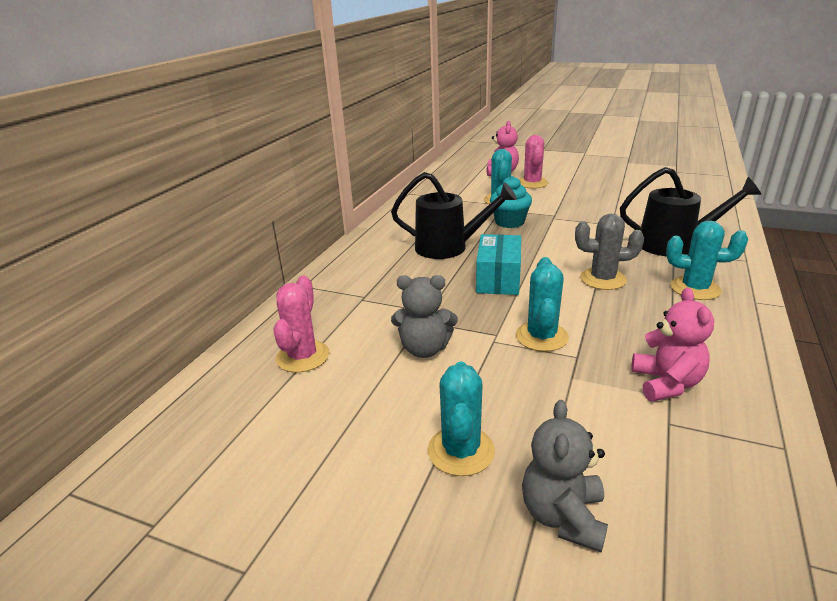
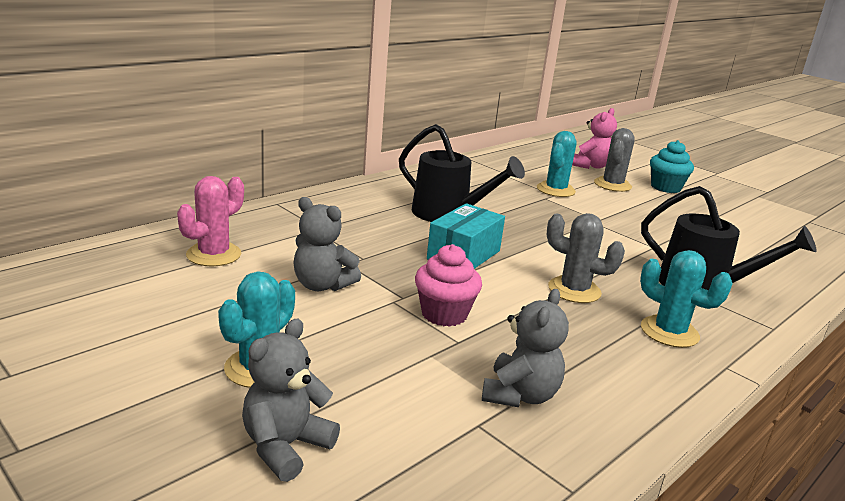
camera: 20 degrees right, 5 degrees down
(509, 222) = (540, 212): turquoise cupcake -> turquoise cupcake (665, 187)
(532, 183) = (612, 185): pink cactus -> grey cactus
(541, 337) = (444, 314): turquoise cactus -> pink cupcake
(666, 383) = (520, 395): pink teddy bear -> grey teddy bear

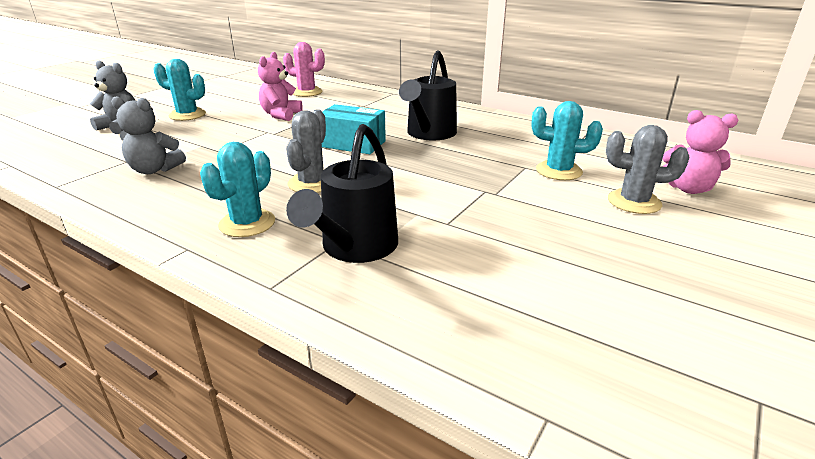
camera: 80 degrees right, 5 degrees up
(322, 285) = (281, 115): grey teddy bear -> pink teddy bear
(444, 314) = (254, 145): pink cupcake -> none
(665, 187) = (692, 241): turquoise cupcake -> none

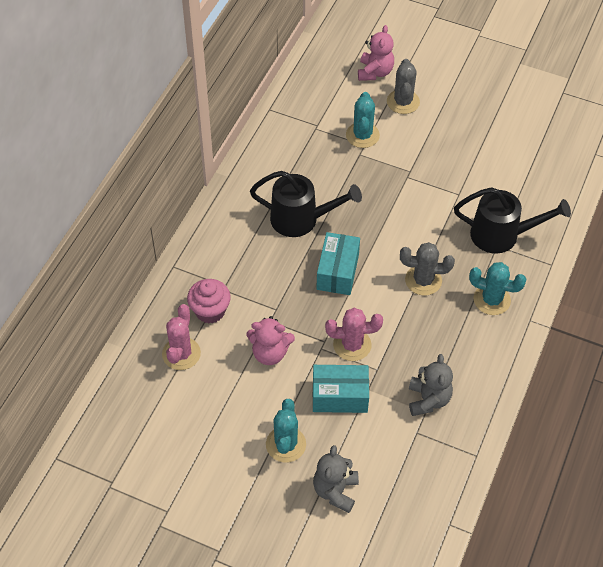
camera: 100 degrees left, 25 degrees up
(208, 134) = (340, 396): none -> turquoise box
(258, 143) = (352, 345): none -> pink cactus
(340, 100) = (210, 311): none -> pink cupcake

